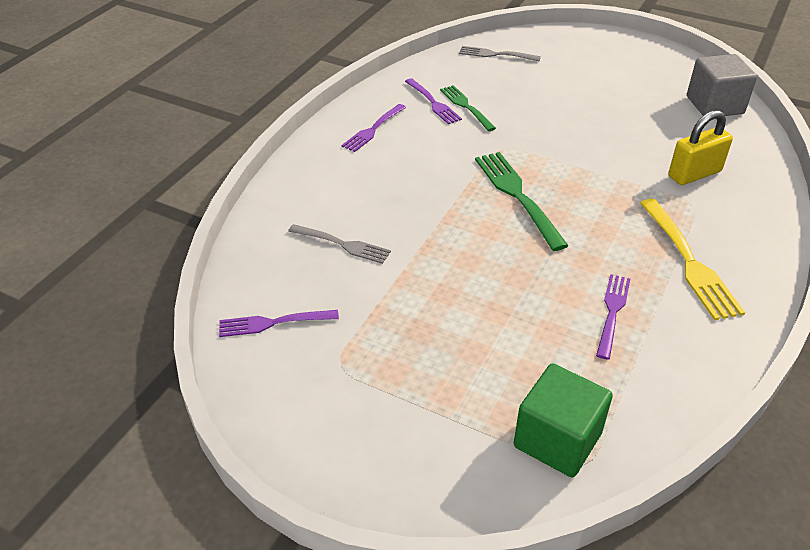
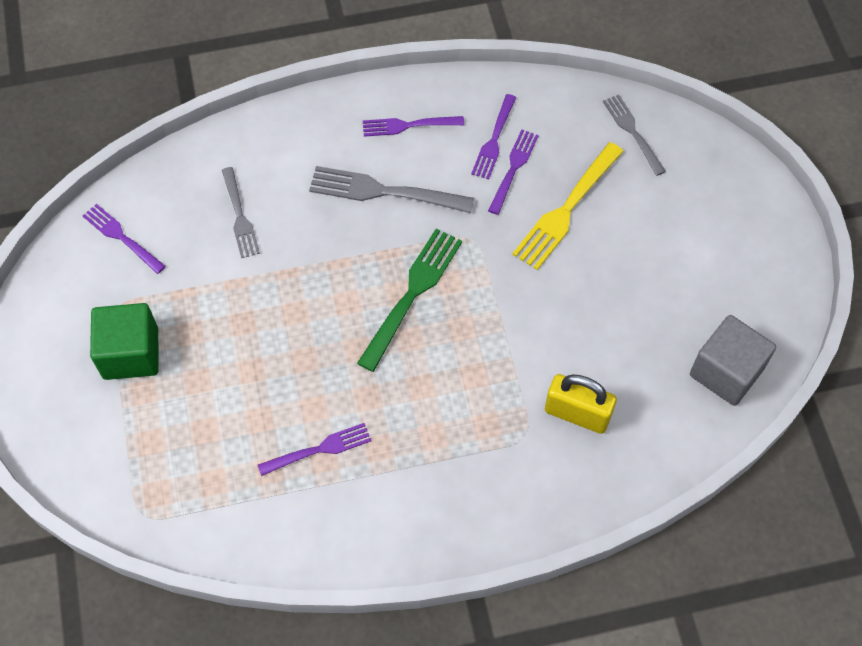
camera: 50 degrees right, 20 degrees up
(414, 165) = (385, 192): none -> grey fork
(466, 107) = (513, 169): green fork -> purple fork
(557, 440) = (153, 487): green cube -> green cube (131, 353)
(688, 261) = (435, 472): yellow fork -> yellow fork (567, 208)

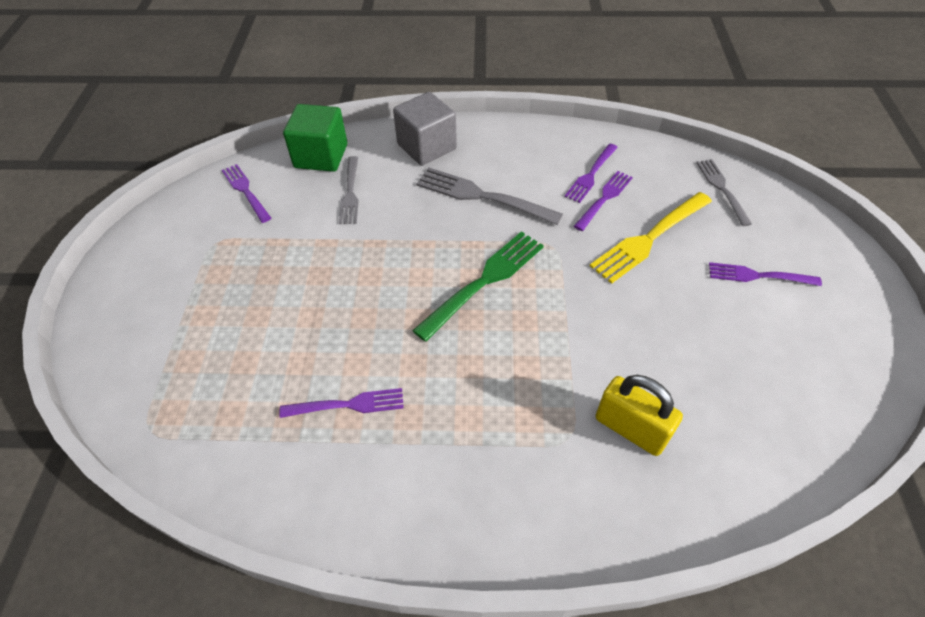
camera: 15 degrees right, 10 degrees down
(131, 353) = (209, 281): green cube -> green cube (321, 156)
(409, 125) = (518, 153): purple fork -> purple fork (759, 276)
(726, 372) = (806, 420): grey cube -> grey cube (426, 147)

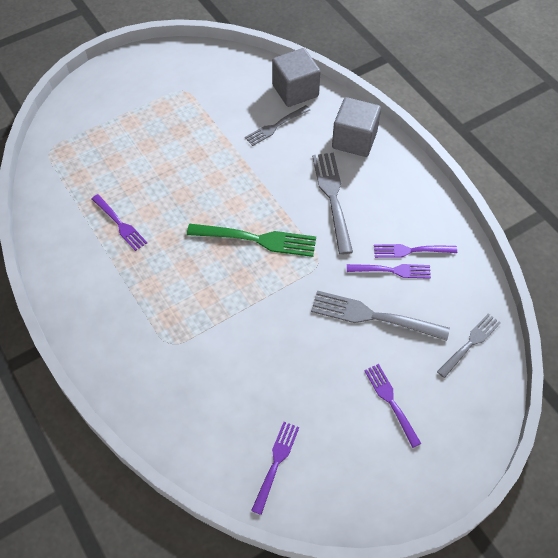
camera: 55 degrees right, 5 degrees up
(246, 191) = (233, 76): purple fork -> purple fork (276, 464)
(321, 156) = (295, 91): green cube -> grey cube
(630, 429) = (199, 373): yellow padlock -> none
(650, 238) = (374, 316): yellow fork -> grey fork

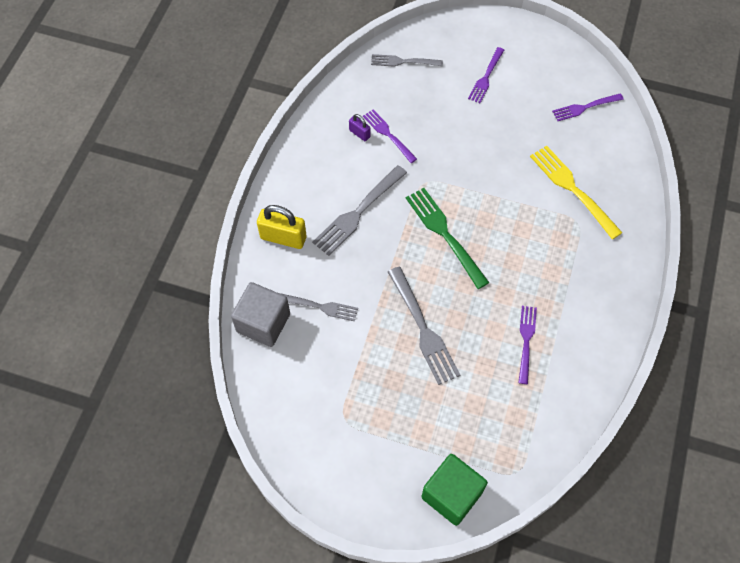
camera: 130 degrees left, 5 degrees up
(78, 109) = (451, 495): none -> green cube
(202, 368) = (573, 189): none -> yellow fork
(354, 140) = (283, 238): grey cube -> yellow padlock
(374, 316) = (435, 122): grey fork -> grey fork (422, 328)
(412, 250) = (359, 133): purple fork -> purple padlock

